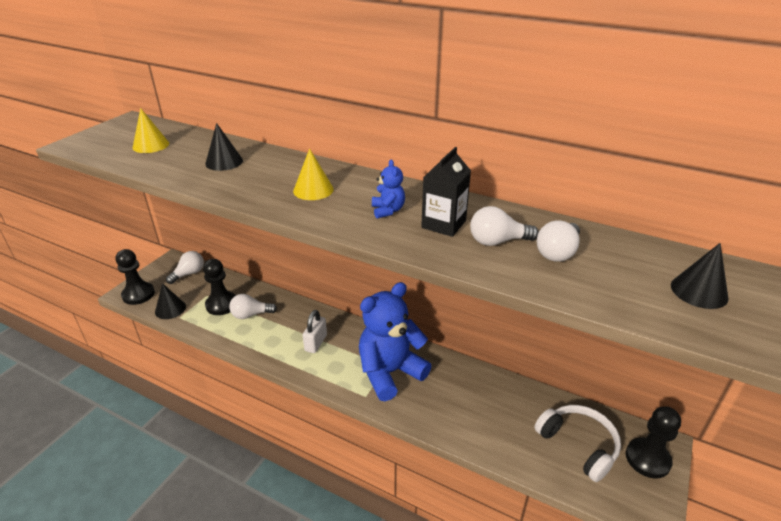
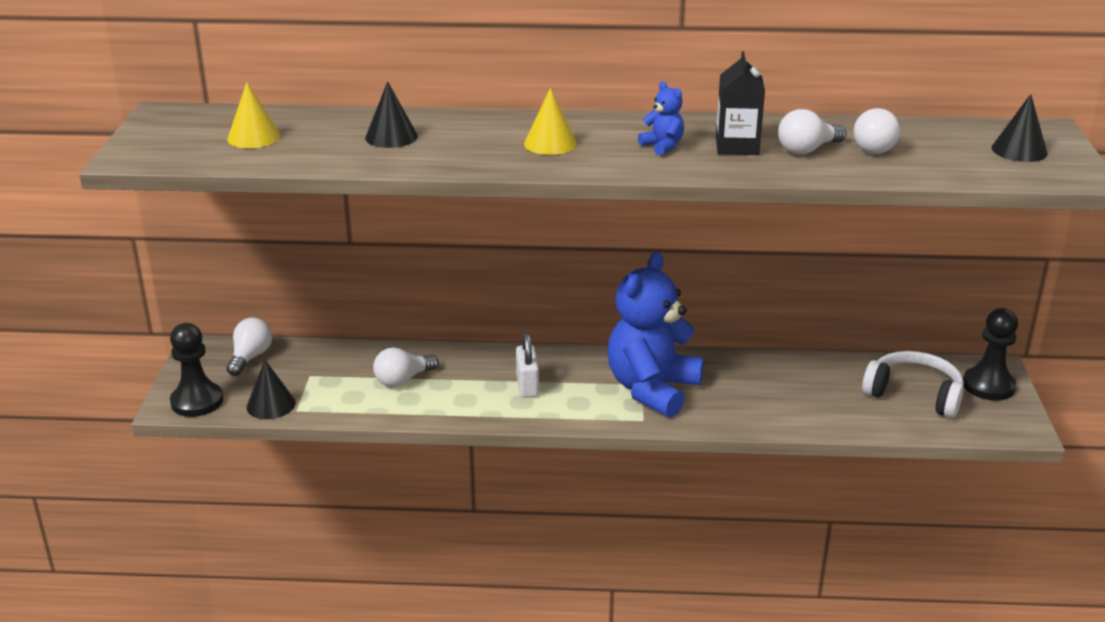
camera: 25 degrees left, 5 degrees down
(222, 304) = (346, 380): black pawn -> none

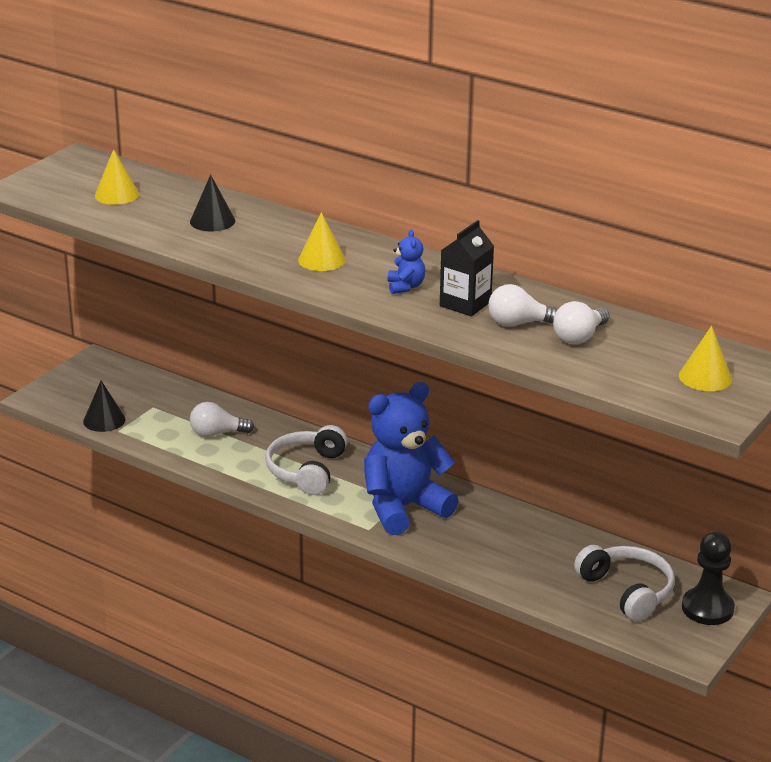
camera: 30 degrees right, 0 degrees up
(197, 401) = (56, 400): black pawn -> none
(250, 357) = (124, 378): white light bulb -> none
(527, 386) = (307, 470): white padlock -> white headphones
(1019, 150) = (705, 377): black cone -> yellow cone

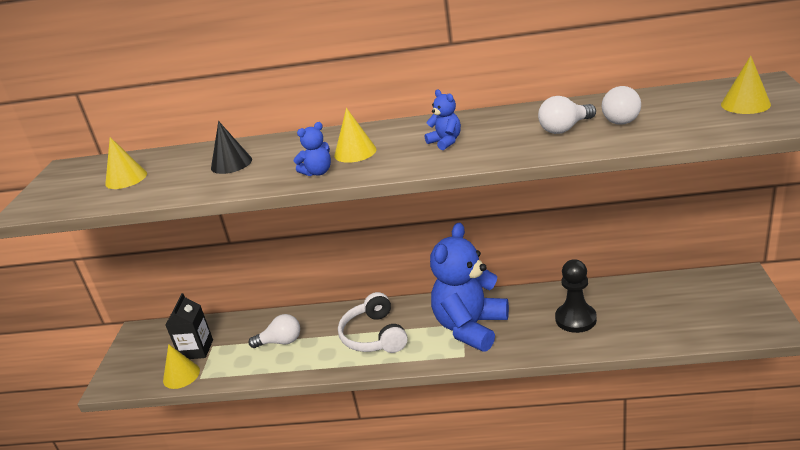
camera: 25 degrees left, 0 degrees up
(104, 420) = (181, 375): black cone -> yellow cone
(217, 433) = (281, 342): white light bulb -> white light bulb turned 150 degrees counterclockwise
(269, 265) = (318, 172): none -> blue teddy bear
(465, 304) = (506, 133): black carton -> black carton (196, 349)
(627, 591) = (679, 307): white headphones -> none
(707, 608) = (739, 292): black pawn -> black pawn (575, 319)

